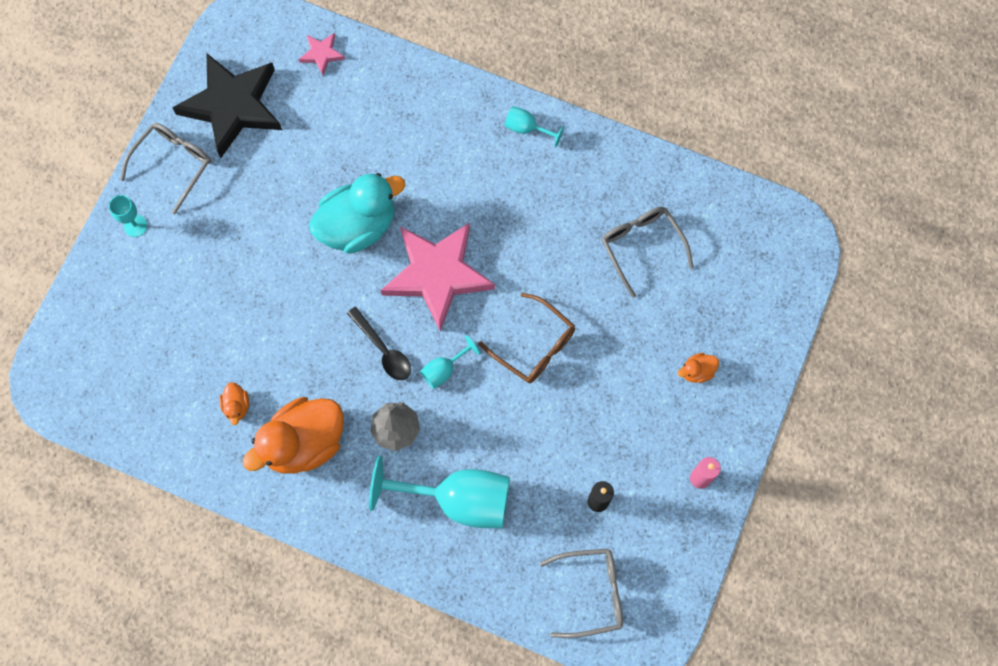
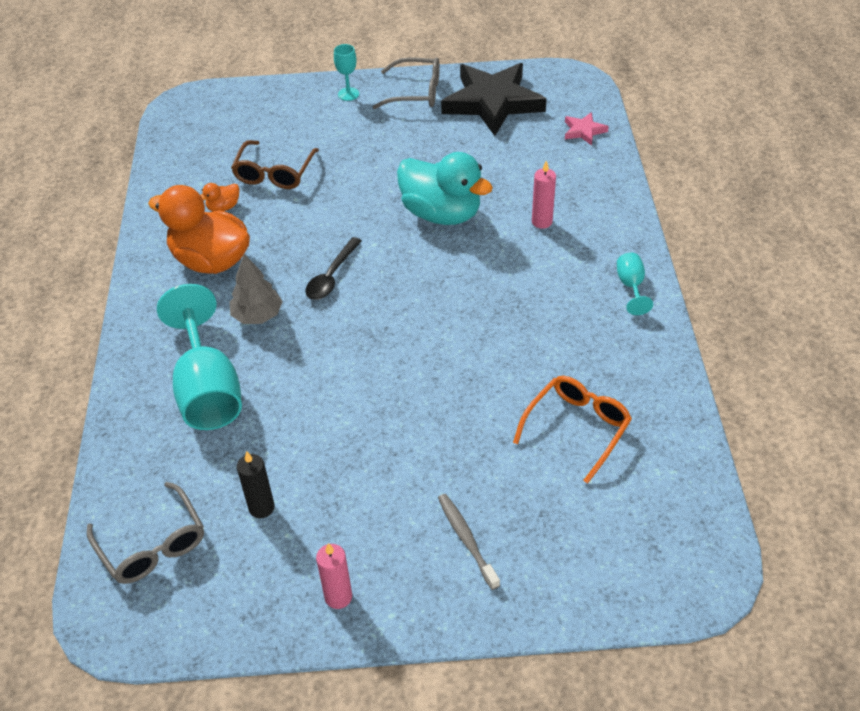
camera: 65 degrees right, 25 degrees down
(416, 152) = (542, 222): none -> pink candle
(437, 275) = (431, 283): pink star -> none
(444, 369) = (338, 326): turquoise goblet -> none
(535, 346) = (405, 384): brown glasses -> brown glasses (274, 174)
(641, 246) = (577, 427): grey glasses -> orange glasses
(697, 371) = (466, 539): orange duck -> grey toothbrush

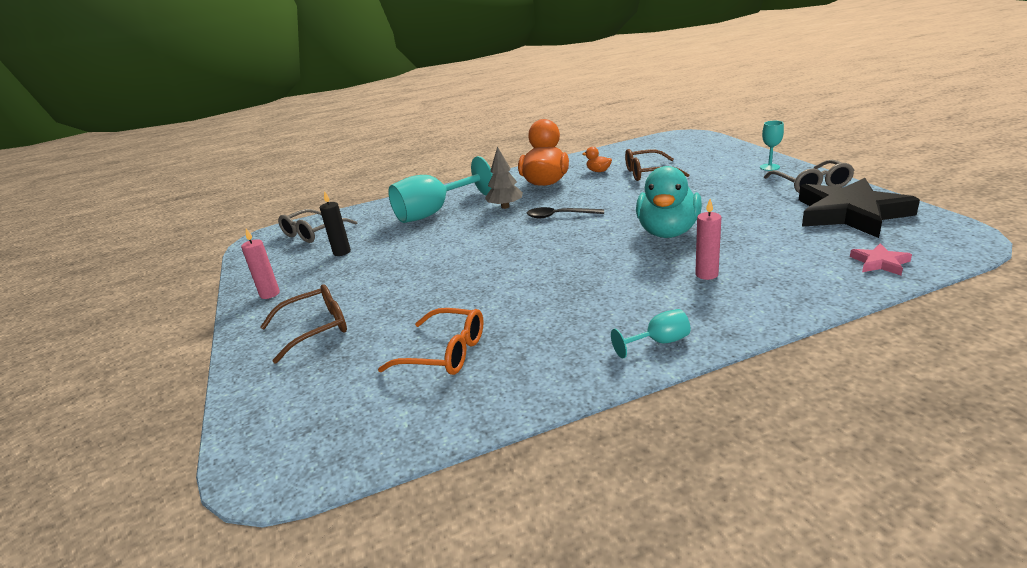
camera: 75 degrees right, 20 degrees down
(466, 539) = (316, 328): grey toothbrush -> brown glasses

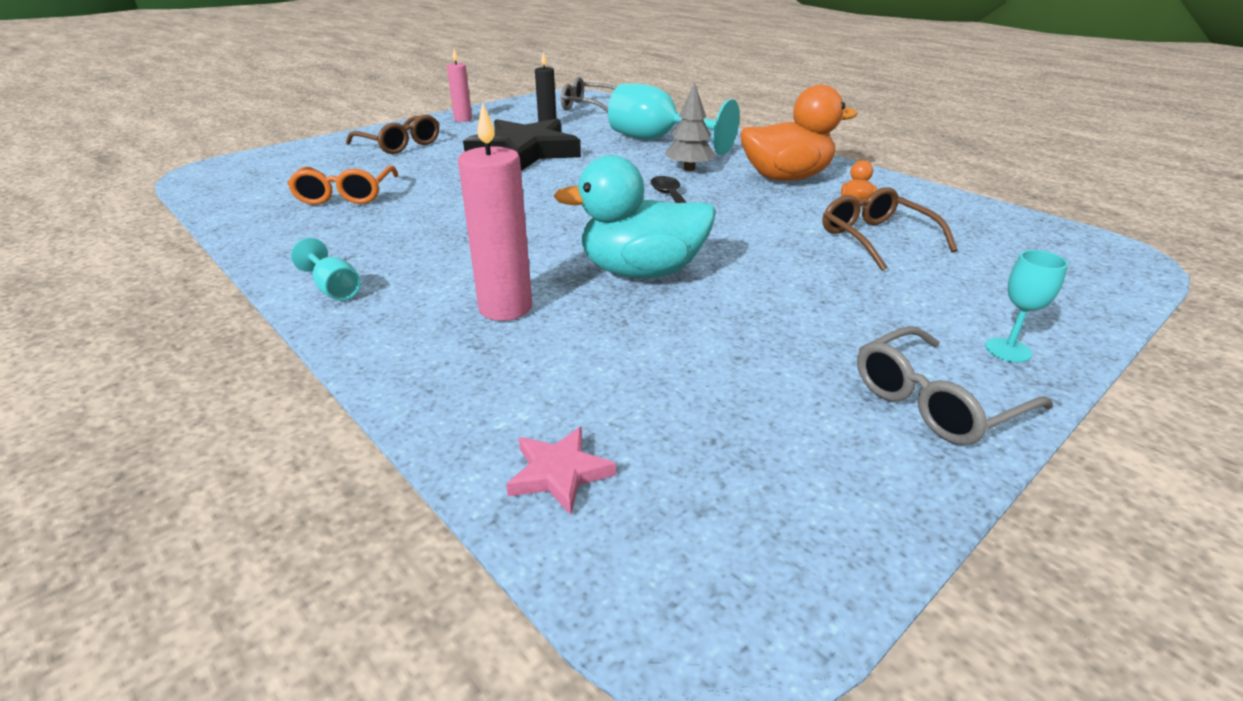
camera: 65 degrees right, 5 degrees up
(706, 274) = (505, 308): pink candle -> pink candle, size x1.63
(850, 213) = (793, 448): black star -> black star (524, 151)

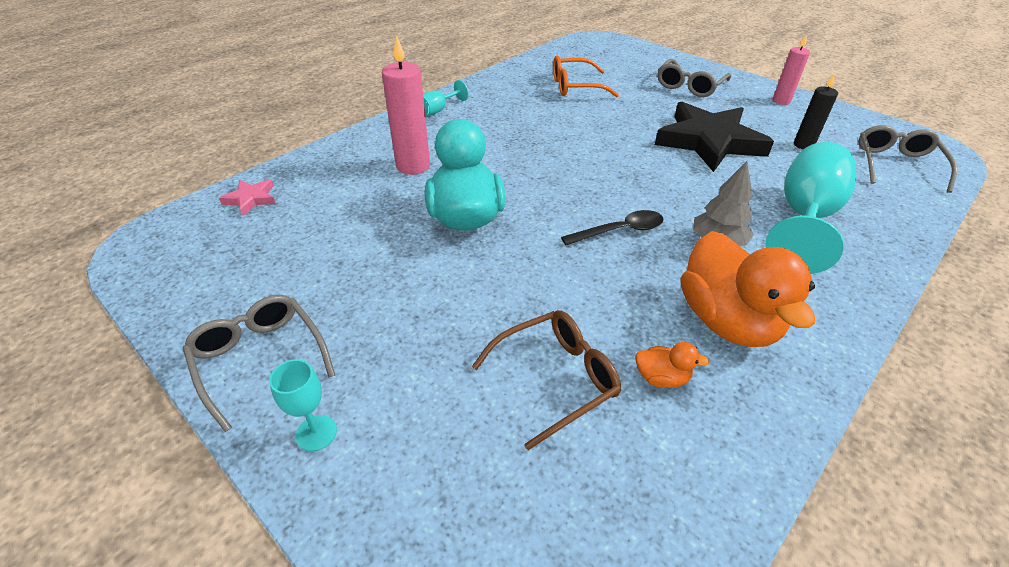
camera: 85 degrees right, 10 degrees up
(400, 145) = (689, 86): brown glasses -> grey glasses

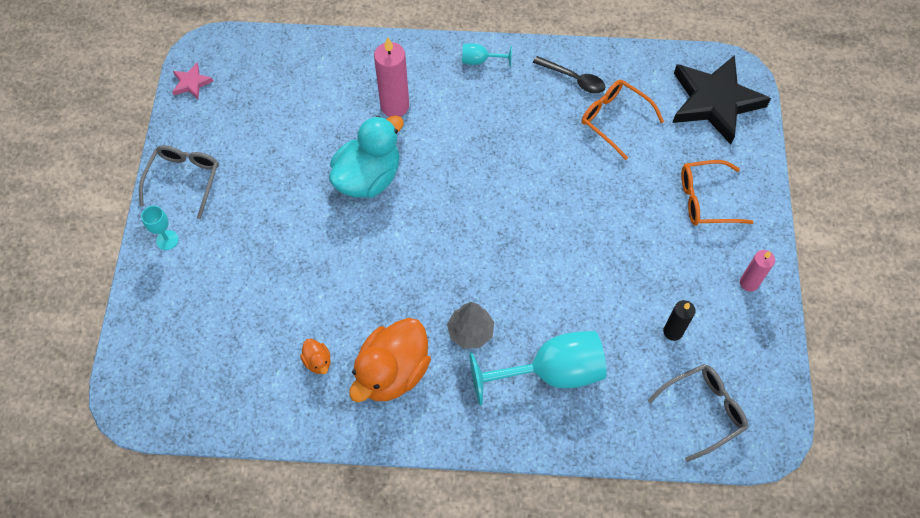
camera: 50 degrees right, 20 degrees up
(251, 199) = (283, 56): pink star -> pink star (191, 83)
(557, 378) = (278, 314): brown glasses -> none
(620, 231) = (432, 270): black spoon -> black spoon (574, 79)
(689, 86) = (705, 200): grey glasses -> orange glasses
(709, 141) = (611, 263): black star -> black star (714, 102)

